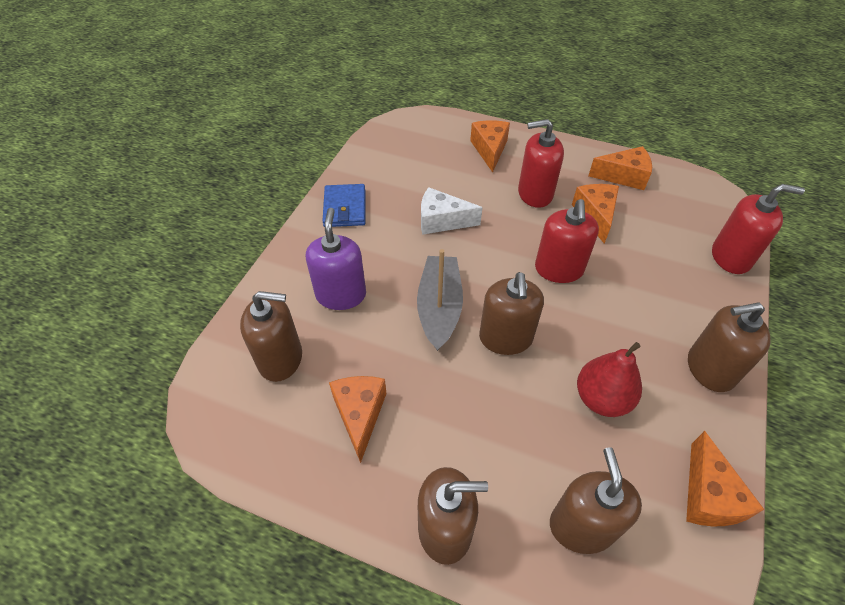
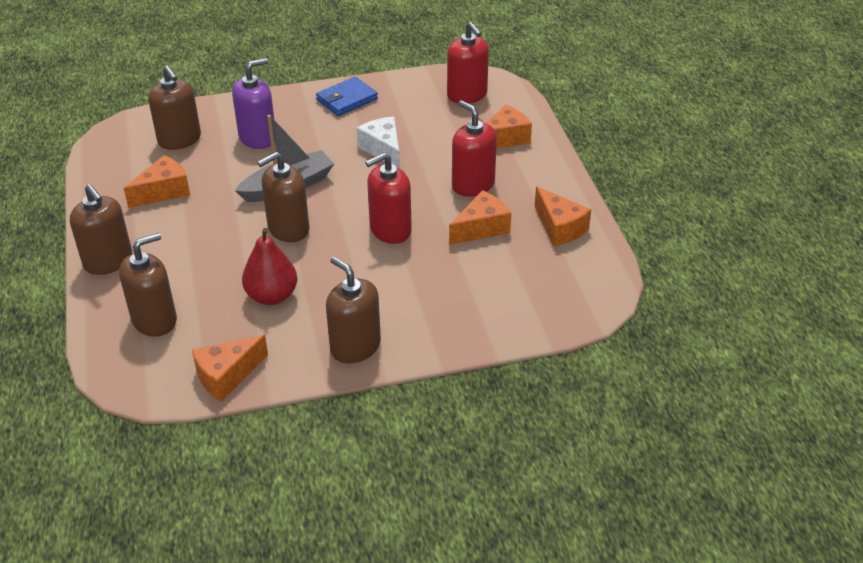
camera: 55 degrees right, 10 degrees down
(731, 257) = (513, 326): red soap dispenser -> red soap dispenser (467, 95)

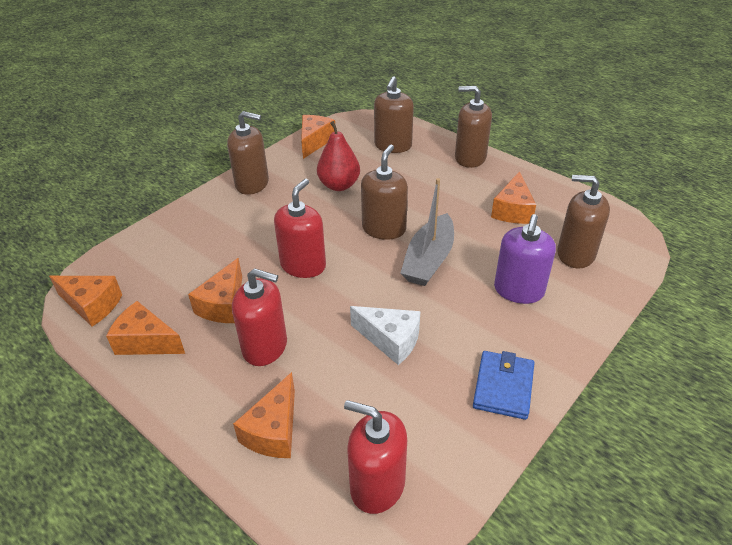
camera: 145 degrees right, 0 degrees up
(593, 279) = (92, 305): none -> orange cheese

